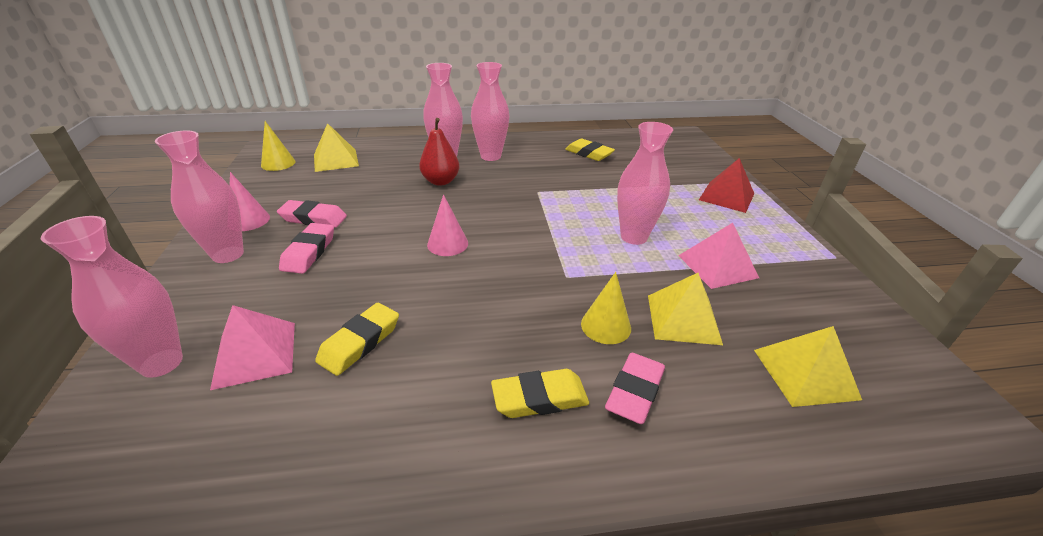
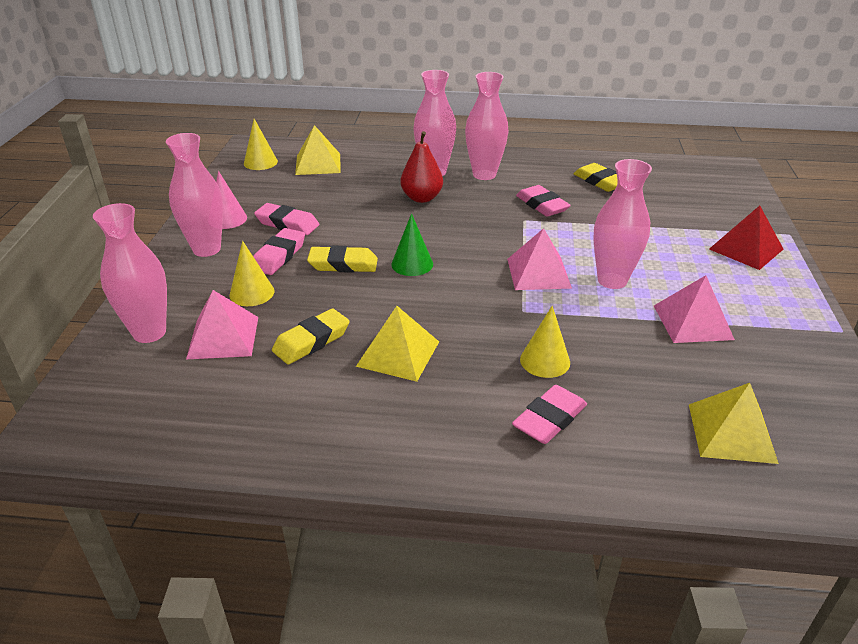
camera: 15 degrees right, 0 degrees up
(284, 296) = (252, 293): none -> yellow cone
(447, 244) = (412, 264): pink cone -> green cone
(539, 398) = (458, 410): yellow eraser -> yellow eraser (343, 264)
(548, 177) = (542, 205): none -> pink eraser
(568, 238) = (538, 273): none -> pink pyramid
(683, 319) = (628, 366): yellow pyramid -> yellow pyramid (398, 353)

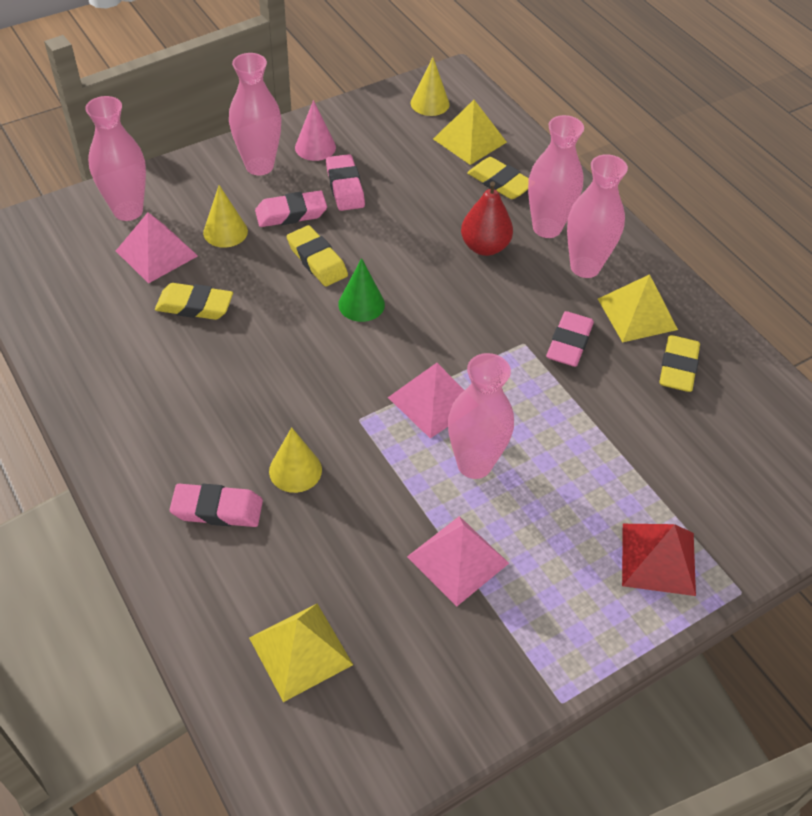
camera: 50 degrees right, 15 degrees up
(372, 170) = (500, 183): none -> yellow eraser
(398, 353) = (223, 367): yellow pyramid -> yellow pyramid (637, 314)

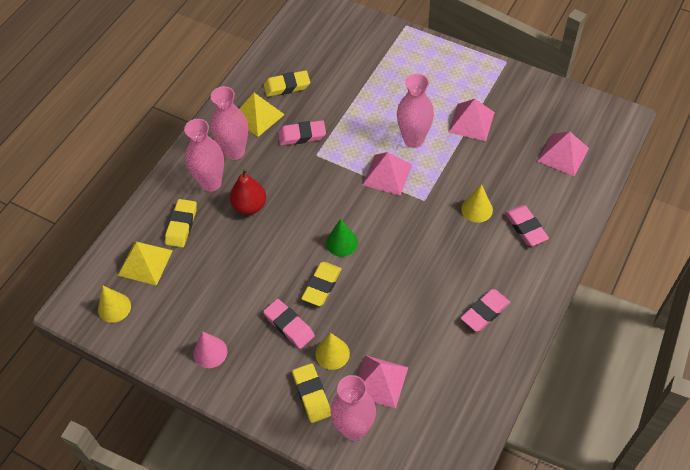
camera: 115 degrees left, 5 degrees up
(194, 306) = (407, 328): yellow eraser -> yellow eraser (312, 394)
(259, 166) = (253, 375): pink vase -> none
(300, 651) = (563, 154): yellow pyramid -> pink pyramid
(345, 187) = (241, 309): pink eraser -> pink eraser (485, 312)
(658, 558) = (411, 55): red pyramid -> none

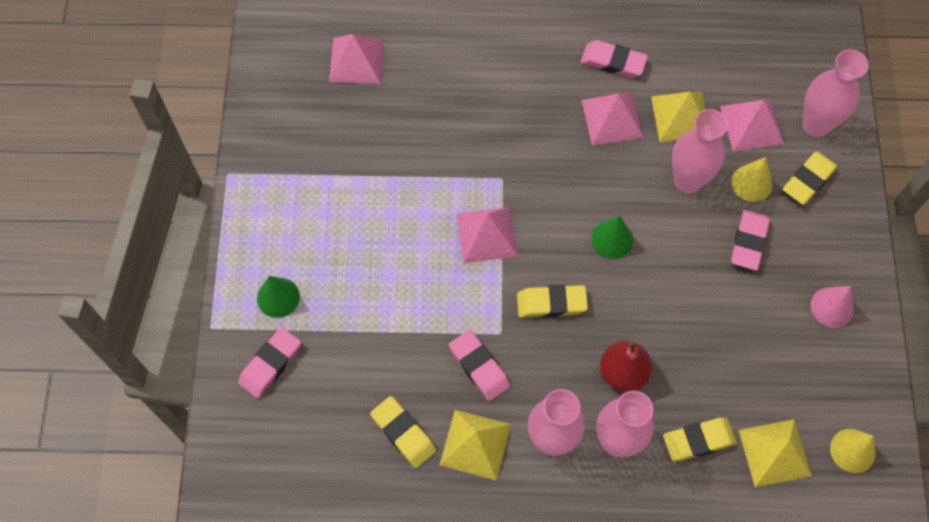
camera: 120 degrees left, 10 degrees up
(322, 286) = (680, 233): yellow eraser -> yellow eraser (551, 303)
(406, 59) = (278, 297): none -> green cone
(413, 140) = (416, 228): pink vase -> pink vase (687, 181)
(413, 334) = (680, 116): none -> yellow pyramid
(471, 122) = (354, 174): pink pyramid -> pink pyramid (612, 118)
(477, 209) = (484, 119): yellow cone -> none
(525, 228) = (483, 62): pink eraser -> pink eraser (270, 364)

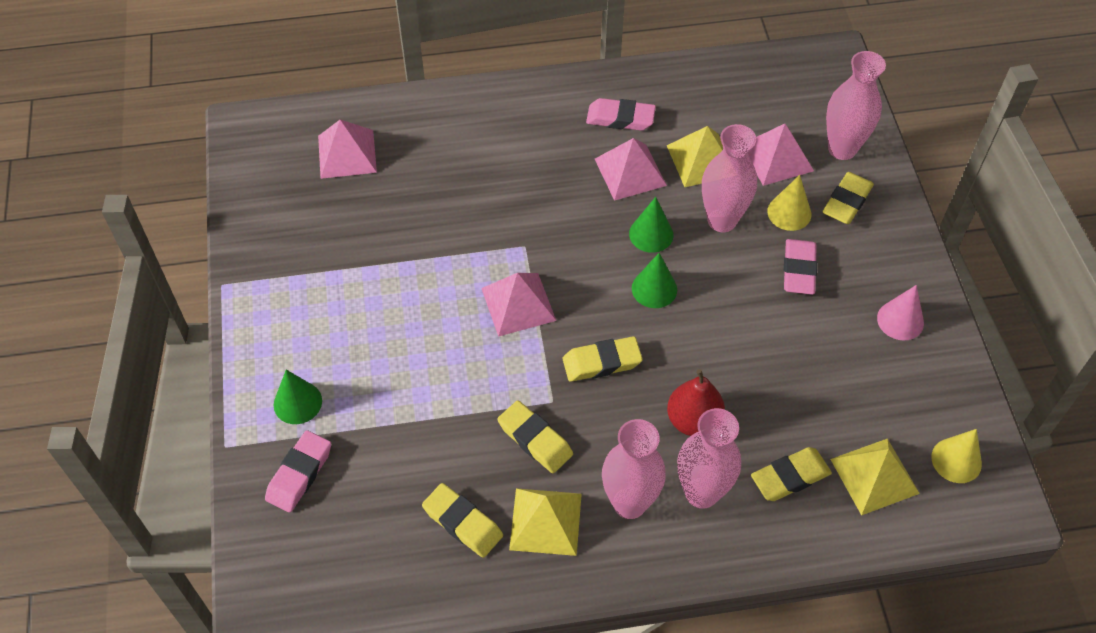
camera: 10 degrees left, 10 degrees down
(479, 367) = (535, 440): pink eraser -> yellow eraser
(619, 184) = (651, 234): none -> green cone

